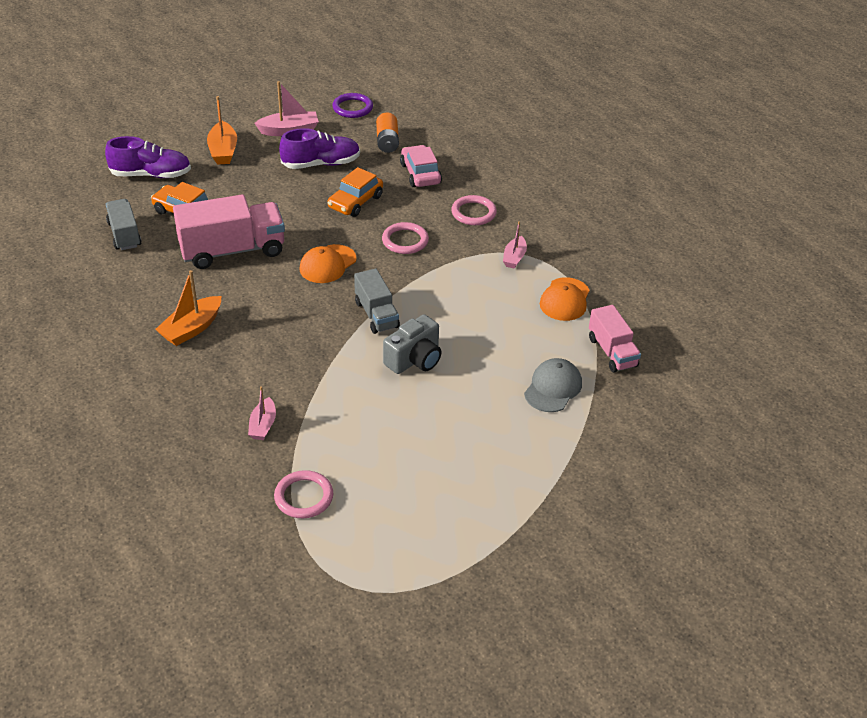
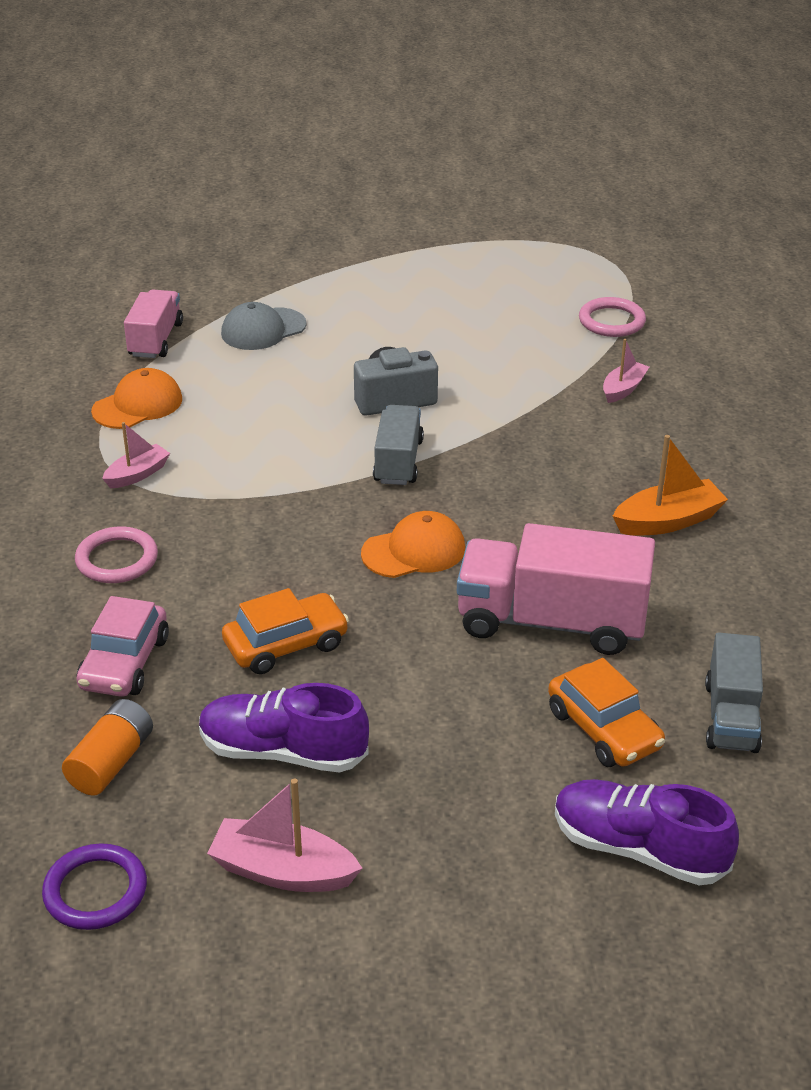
camera: 150 degrees left, 5 degrees down
(223, 151) = (458, 863): orange boat -> none
(405, 241) = (267, 549): pink ring -> none

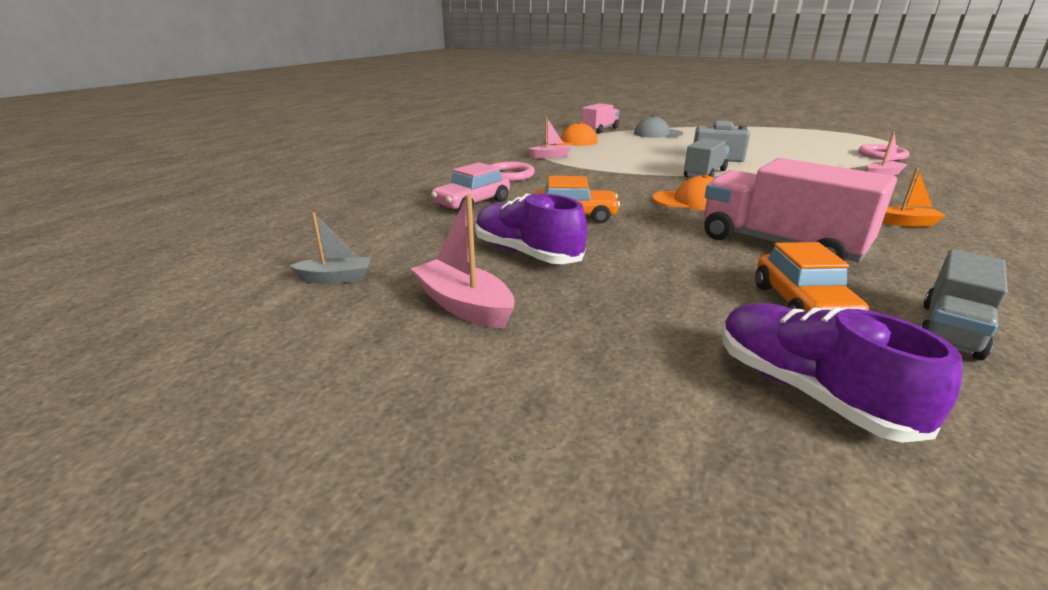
camera: 30 degrees right, 10 degrees down
(95, 891) = (336, 278): purple ring -> grey boat
(111, 762) = (418, 233): orange battery -> none
(668, 521) = (905, 223): orange boat -> orange boat, size x0.65

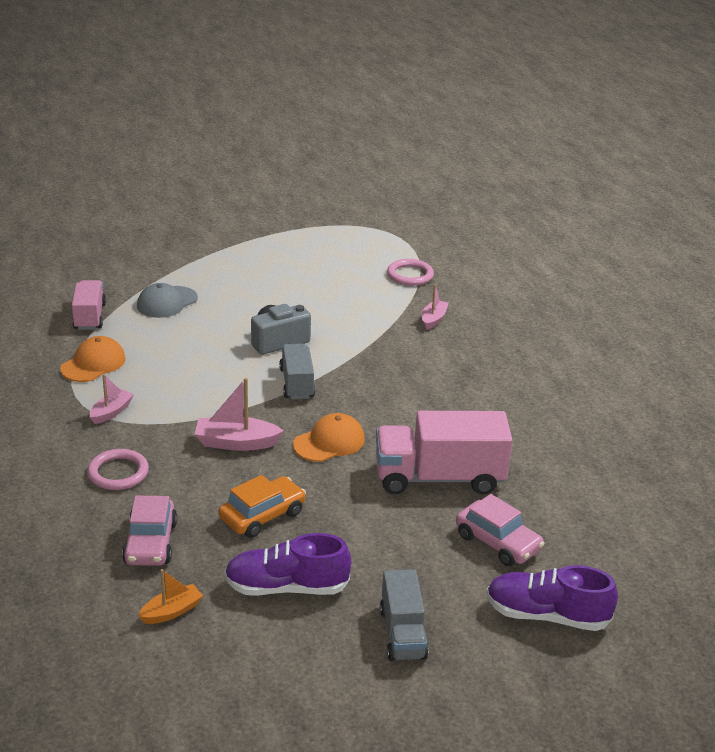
camera: 45 degrees left, 5 degrees up
(336, 278) = (187, 700): grey boat -> none
(464, 305) = (315, 666): pink boat -> pink boat (236, 443)
(802, 305) = (497, 542): orange car -> pink car
(905, 223) = (493, 403): orange boat -> orange boat (172, 611)
(950, 330) = (576, 523): grey truck -> grey truck (402, 633)

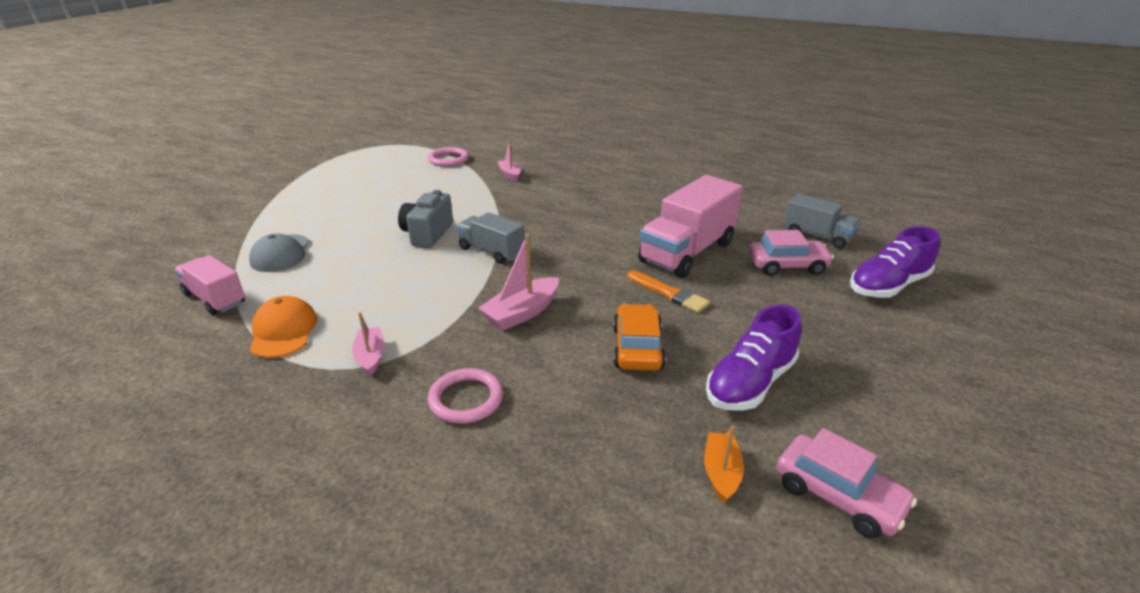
camera: 45 degrees left, 0 degrees up
(150, 543) = (599, 433): pink car -> pink car (838, 496)
(329, 442) = (584, 273): orange cap -> none
(358, 497) = (669, 293): none -> orange brush
(402, 633) = (863, 354): grey truck -> grey truck (818, 236)

